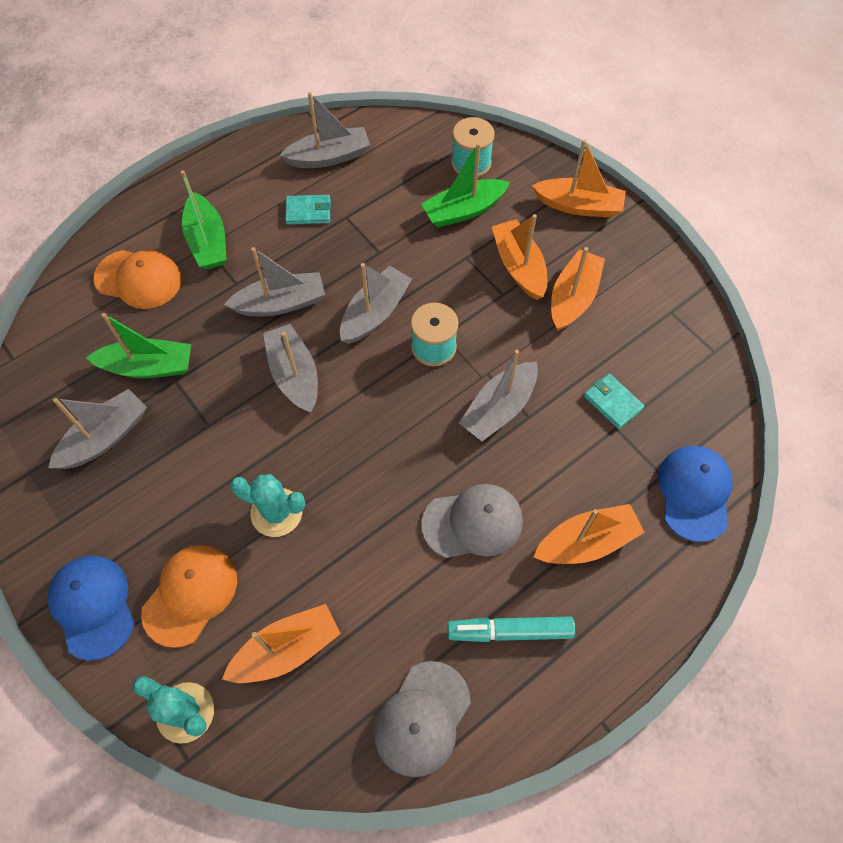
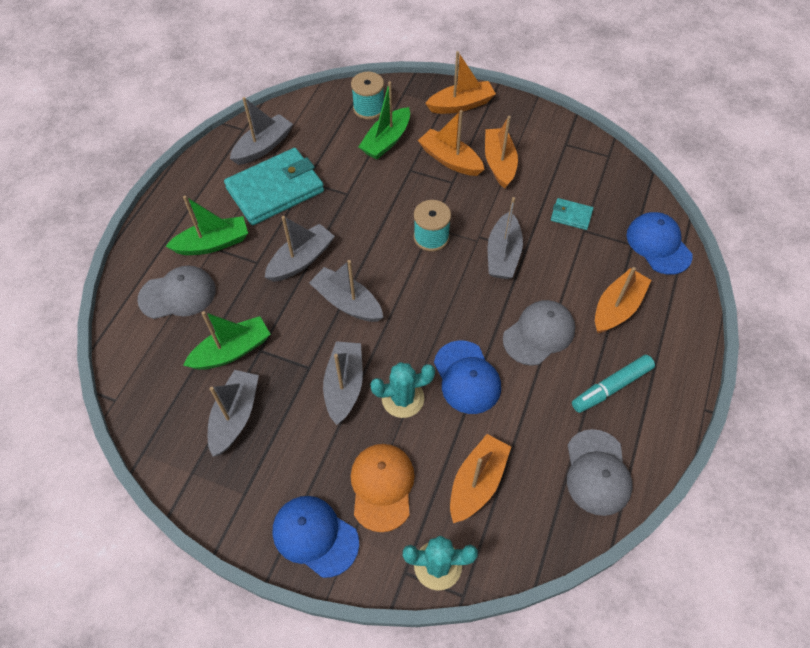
camera: 30 degrees left, 5 degrees down
(139, 279) = (178, 294): orange cap -> grey cap
(207, 241) = (213, 243): green boat -> green boat turned 60 degrees counterclockwise
(308, 212) = (275, 190): turquoise wallet -> turquoise wallet, size x2.25
(358, 527) = (467, 377): none -> blue cap
(375, 313) = (374, 234): grey boat -> grey boat (344, 386)

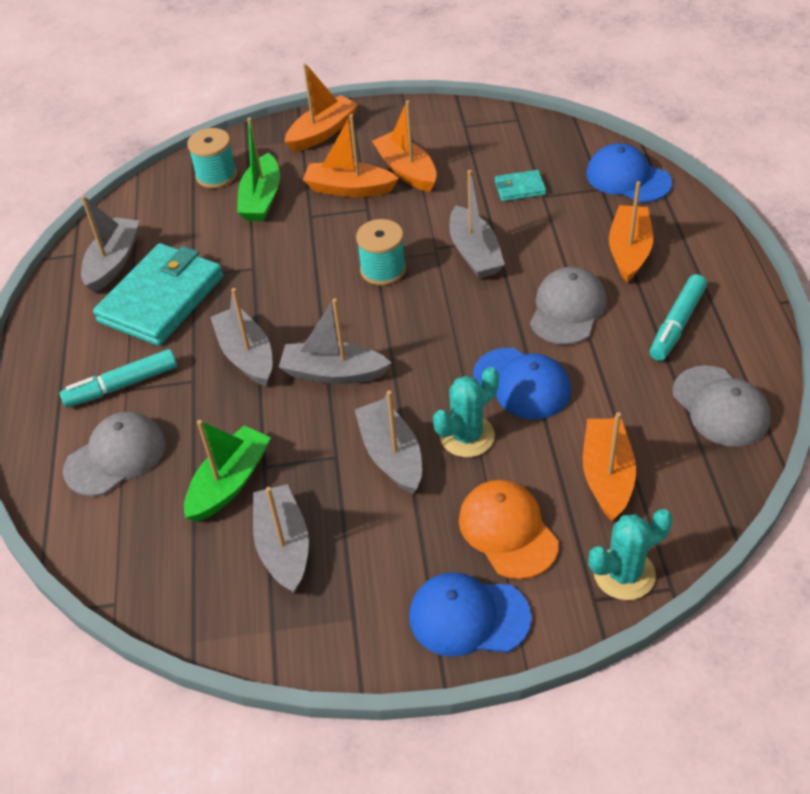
camera: 25 degrees left, 10 degrees down
(213, 243) = (122, 385): green boat -> turquoise marker
(301, 260) = (246, 355): grey boat -> grey boat turned 45 degrees counterclockwise

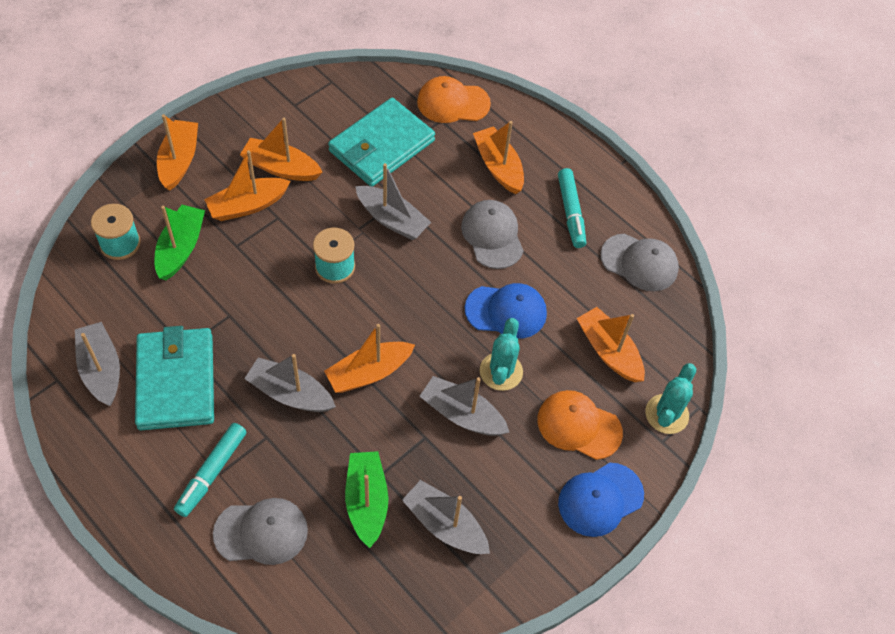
camera: 45 degrees left, 10 degrees up
(116, 456) = (261, 532): grey cap -> grey cap turned 75 degrees clockwise
(261, 199) = (181, 248): green boat -> green boat turned 135 degrees counterclockwise
(333, 373) = (369, 373): grey boat -> orange boat
(519, 188) = (381, 146): turquoise wallet -> turquoise wallet, size x2.25
(627, 178) = (453, 103): blue cap -> orange cap

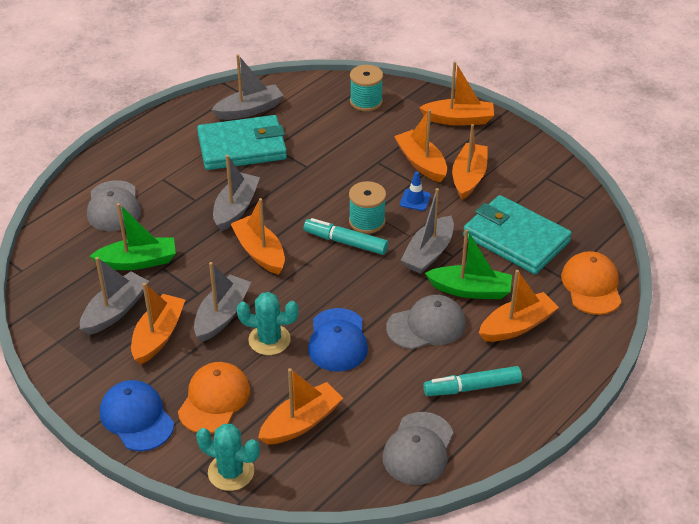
camera: 90 degrees right, 15 degrees down
(181, 248) = (368, 132): green boat -> green boat (470, 290)
(212, 472) = (164, 175): turquoise marker -> turquoise marker (346, 242)
(308, 219) = (415, 200): none -> blue traffic cone
(487, 478) = (158, 336): none -> orange boat

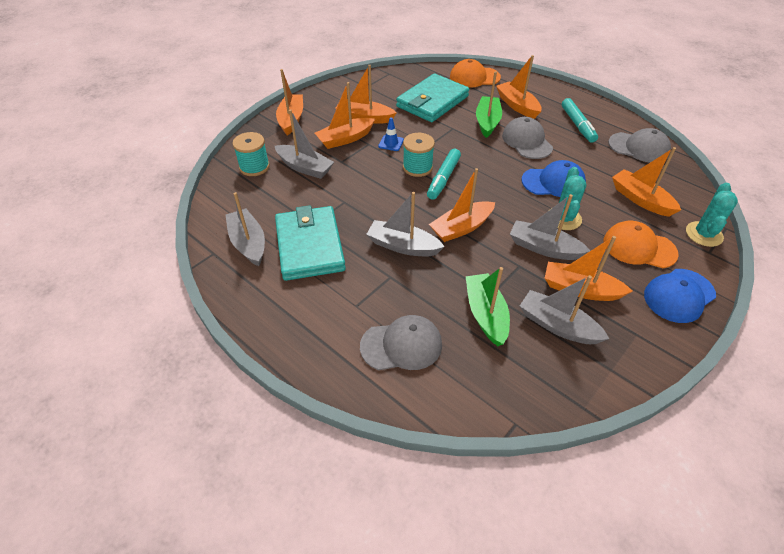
camera: 90 degrees left, 5 degrees up
(428, 253) = (451, 138): grey boat -> grey boat (305, 167)

